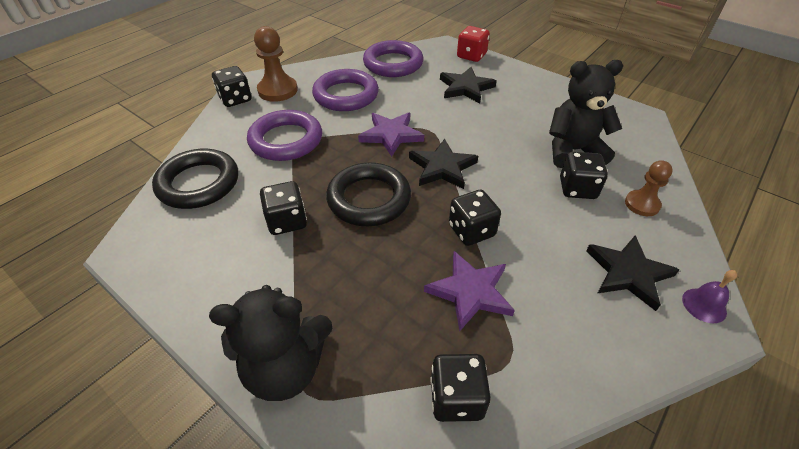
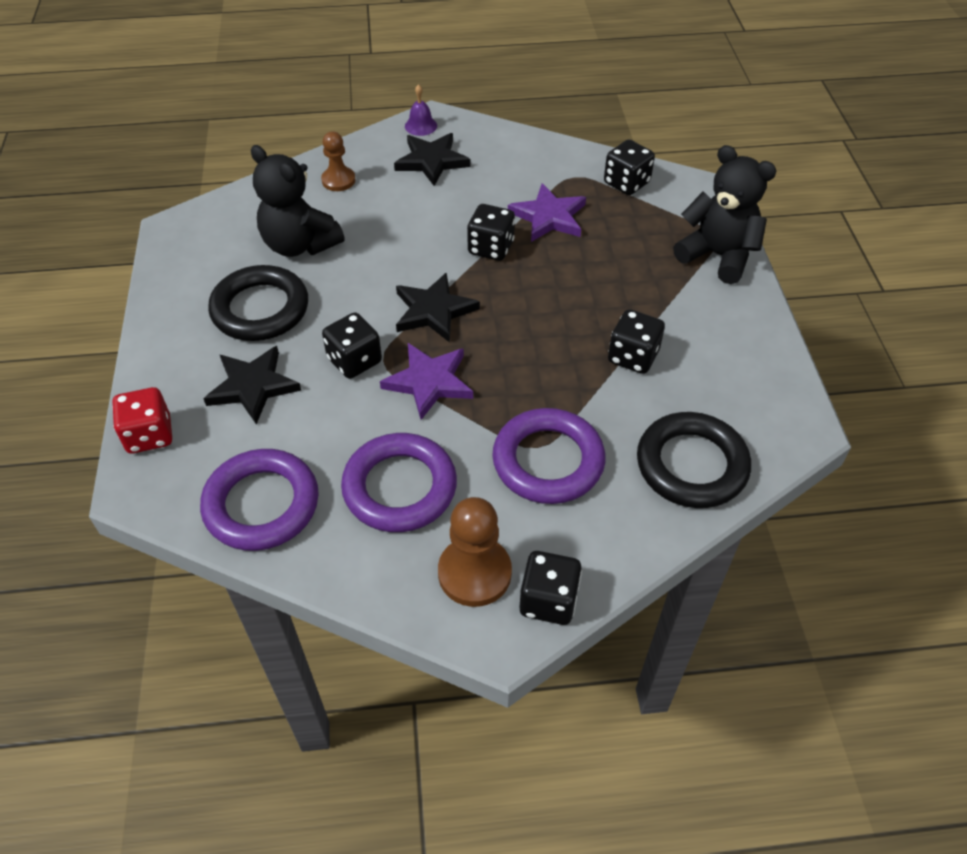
camera: 135 degrees left, 5 degrees up
(369, 199) = (538, 327): black ring -> black ring (260, 309)
(577, 188) = (359, 219): black dice -> black dice (354, 360)

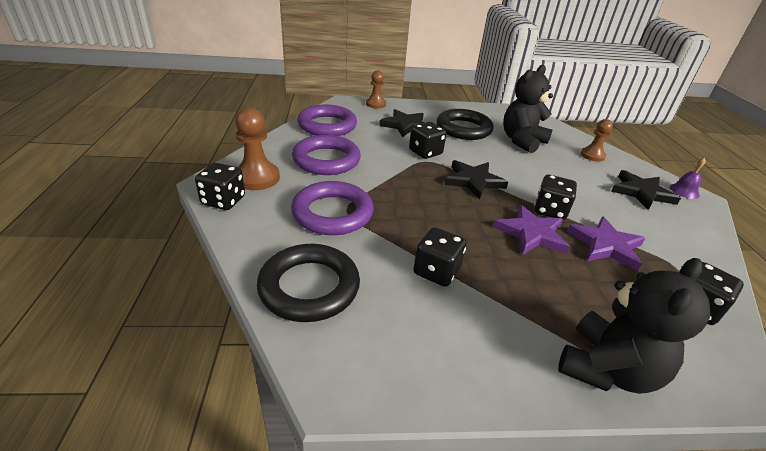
camera: 90 degrees right, 15 degrees down
(149, 435) = (375, 104): red dice -> brown pawn
(429, 382) = (407, 175): purple star -> purple star (531, 234)

